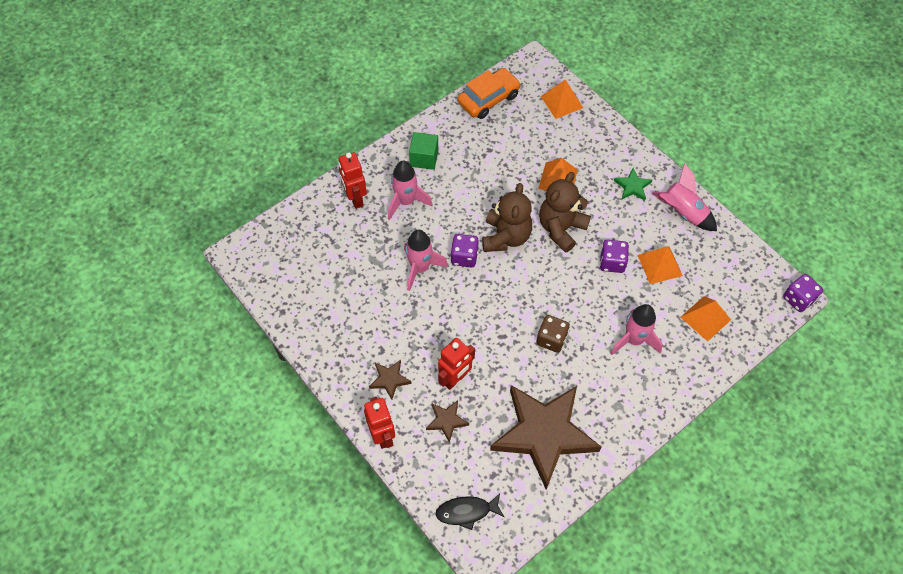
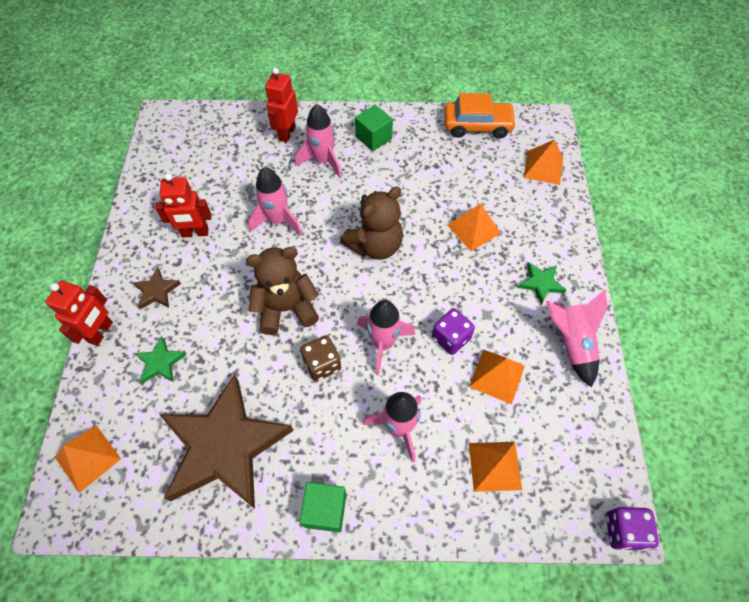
camera: 40 degrees right, 0 degrees up
(446, 421) = (160, 363): brown star -> green star
(455, 379) = (206, 332): red robot -> red robot (195, 233)
(464, 257) = (322, 237): purple dice -> none
(466, 511) = (88, 458): black fish -> orange pyramid
(561, 228) = (432, 273): brown teddy bear -> brown teddy bear (286, 308)
(575, 297) = (383, 343): none -> pink rocket
(639, 418) = (325, 510): none -> green cube

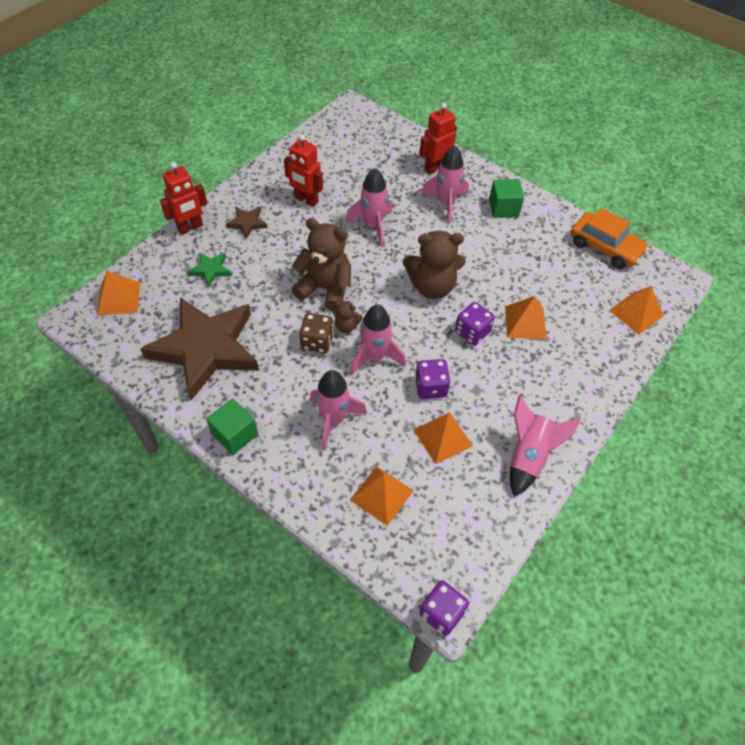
camera: 35 degrees right, 5 degrees down
(335, 331) = (346, 326): none -> brown teddy bear
(441, 265) = (472, 332): none -> purple dice
(541, 283) = (545, 397): green star -> none

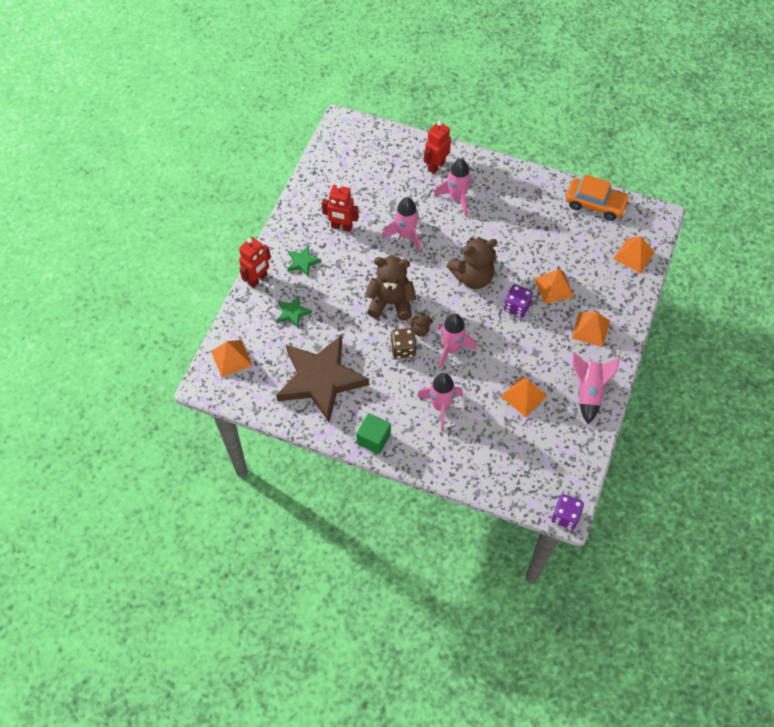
camera: 15 degrees left, 5 degrees up
(247, 223) = (303, 262): brown star -> green star
(381, 495) = (496, 450): orange pyramid -> orange pyramid (591, 329)
(430, 387) = (501, 360): purple dice -> none
(503, 208) = (505, 190): green cube -> none

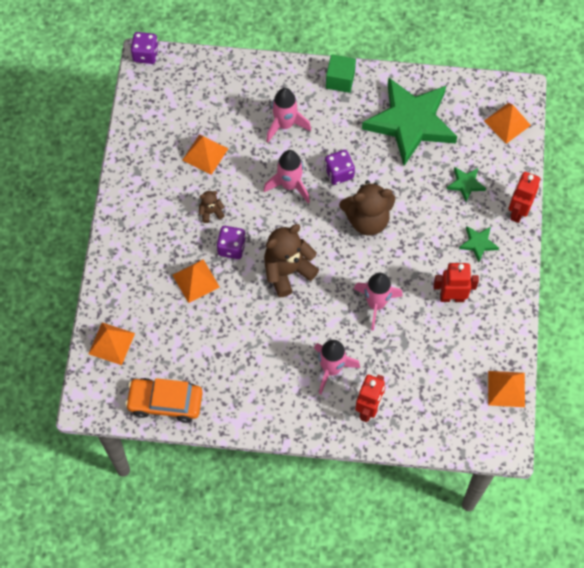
camera: 165 degrees right, 5 degrees up
(320, 380) = (410, 123): brown star -> green star
(403, 349) = (339, 173): brown dice -> purple dice
(420, 330) = (327, 197): brown teddy bear -> brown teddy bear (211, 212)
(588, 392) = (141, 174): pink rocket -> none
(591, 329) = (148, 241): orange pyramid -> orange pyramid (506, 388)

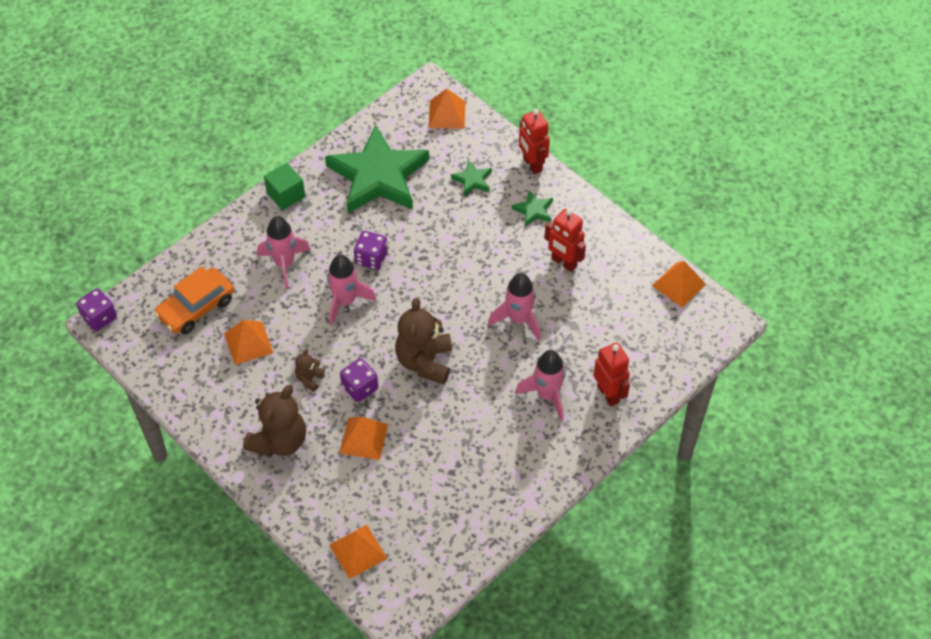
camera: 50 degrees left, 10 degrees down
(165, 402) = (458, 548): orange car -> orange car (196, 307)
(367, 220) = (435, 270): brown teddy bear -> brown teddy bear (279, 441)
(452, 297) = (563, 262): red robot -> red robot turned 90 degrees counterclockwise

